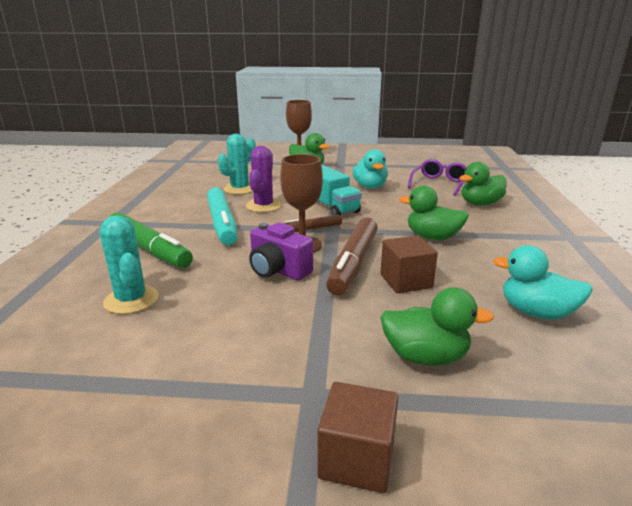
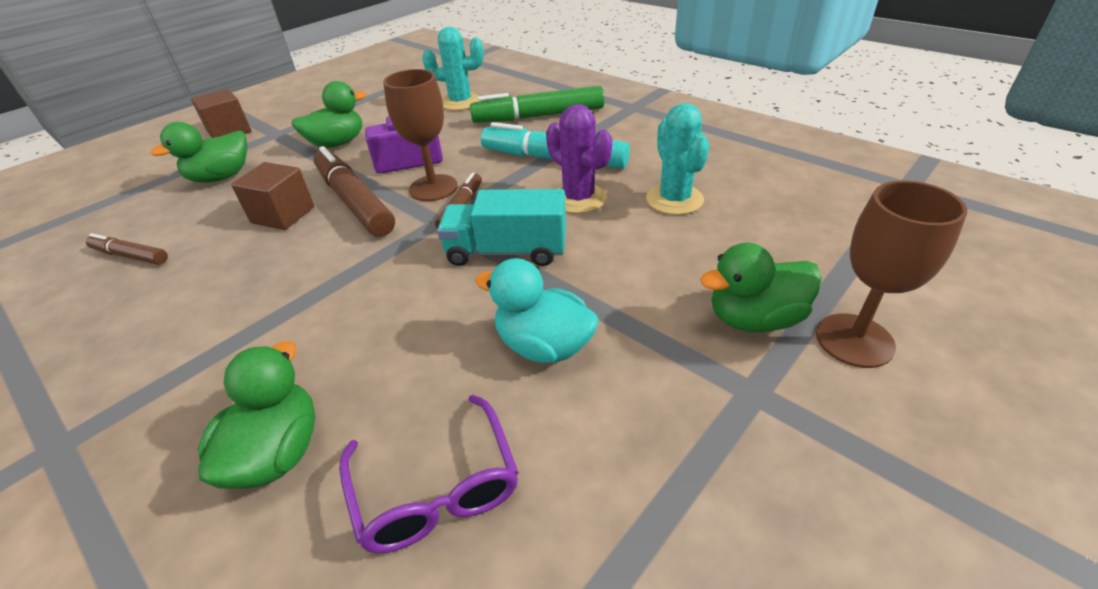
camera: 130 degrees right, 15 degrees up
(432, 237) = (303, 288): green duck -> green duck (337, 143)
(536, 312) = (131, 256): turquoise duck -> brown marker

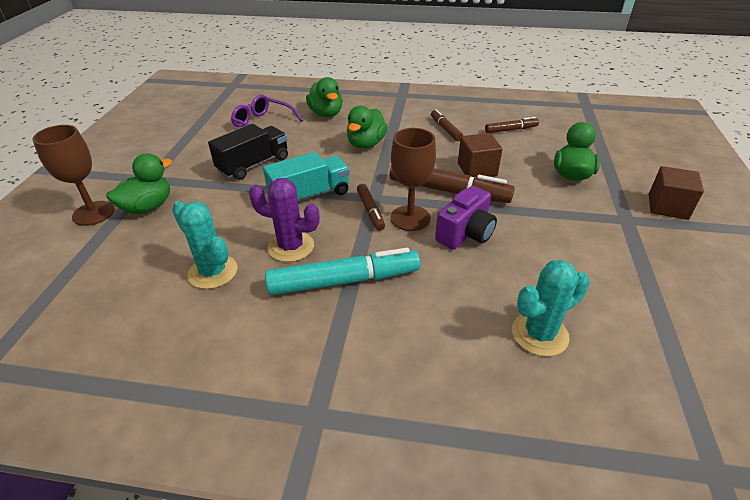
camera: 145 degrees right, 0 degrees up
(189, 294) = (445, 129): none -> brown marker
(337, 143) = (554, 229): green duck -> green duck (366, 144)
(539, 116) = (417, 342): green marker -> none
(543, 345) = (253, 165): turquoise duck -> black truck

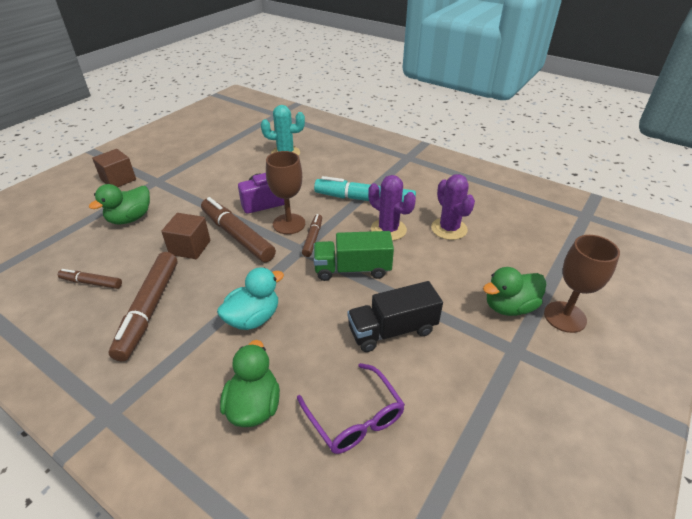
camera: 155 degrees left, 0 degrees up
(213, 272) = (449, 229): turquoise cactus -> purple cactus
(310, 195) = (352, 269): turquoise truck -> green truck
(366, 144) = (253, 318): green duck -> turquoise duck
(445, 129) = (149, 309): brown marker -> brown marker, size x1.89

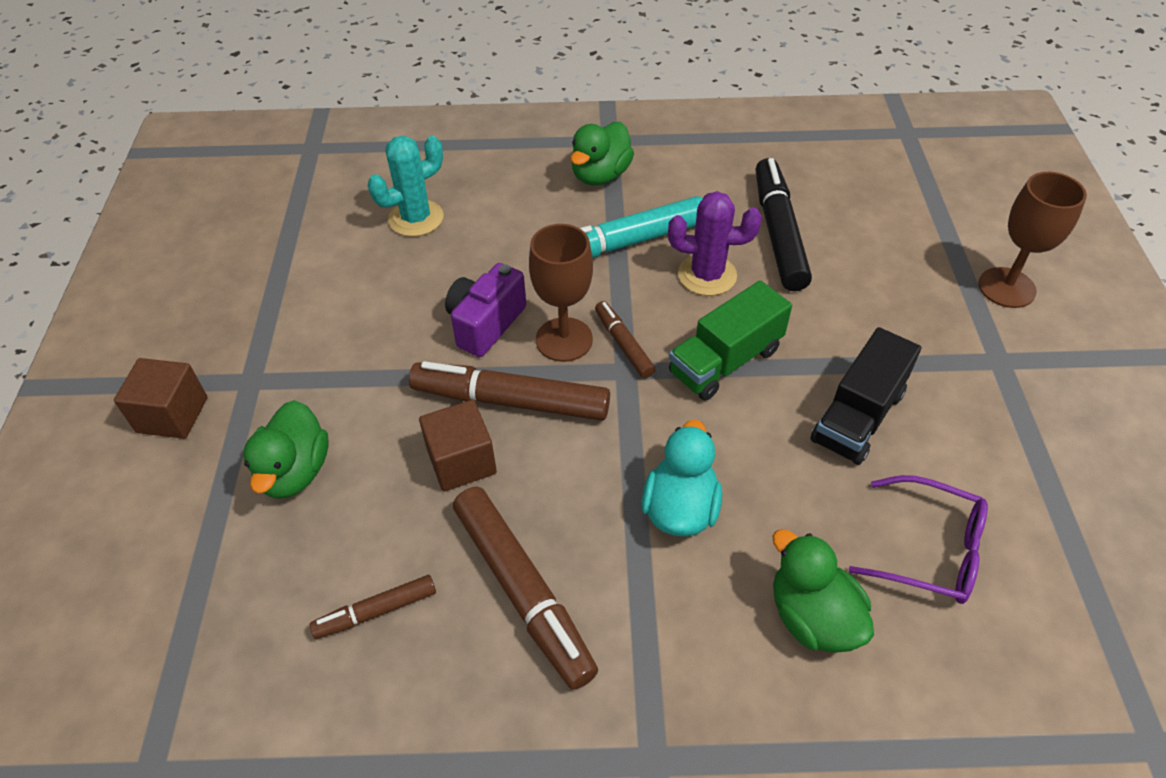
camera: 35 degrees left, 10 degrees up
(449, 229) = (778, 233): purple cactus -> black marker
(509, 307) = (944, 308): green duck -> green duck (600, 175)

